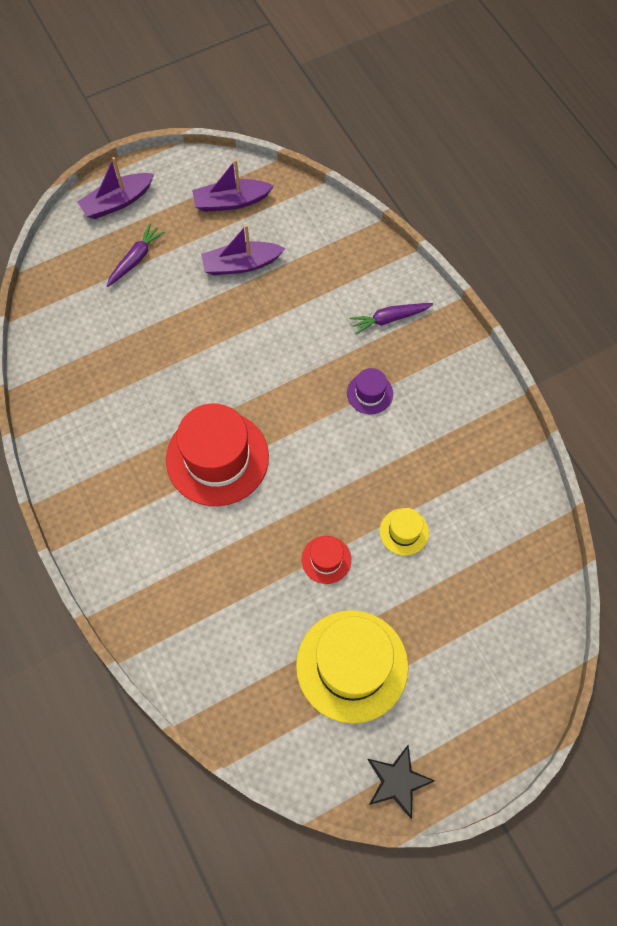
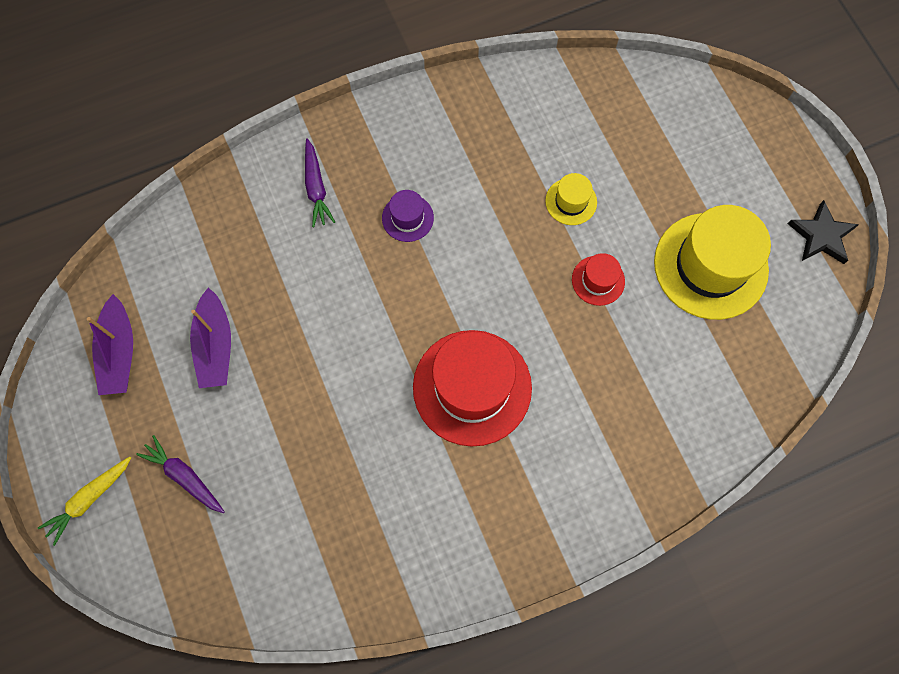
camera: 85 degrees left, 5 degrees up
(117, 202) = (89, 499): purple boat -> yellow carrot

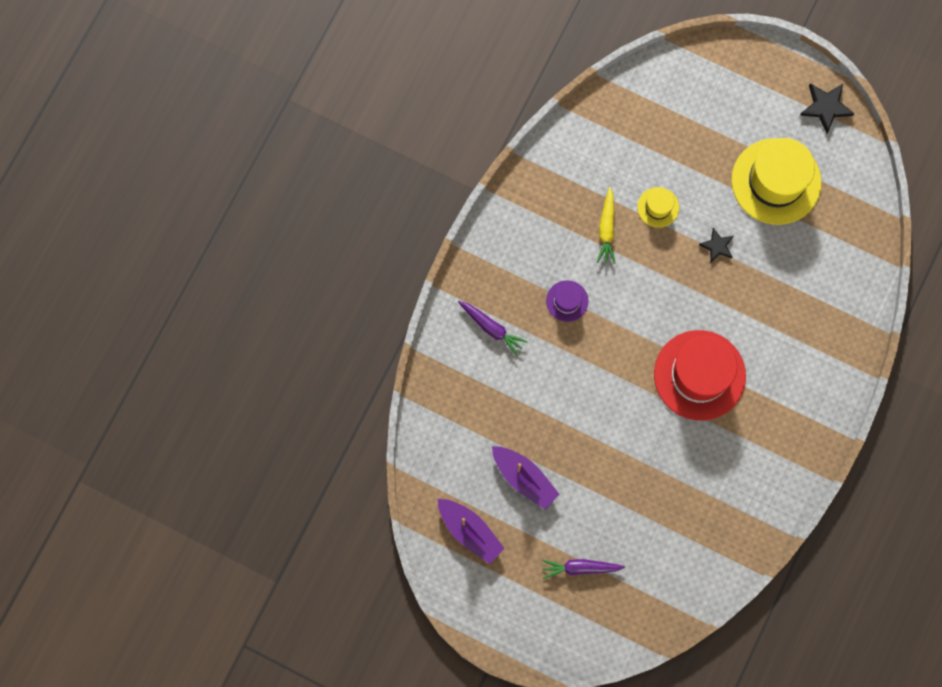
camera: 40 degrees left, 5 degrees up
(89, 499) = (537, 627): yellow carrot -> yellow carrot (606, 229)
(598, 280) = (717, 246): red hat -> black star

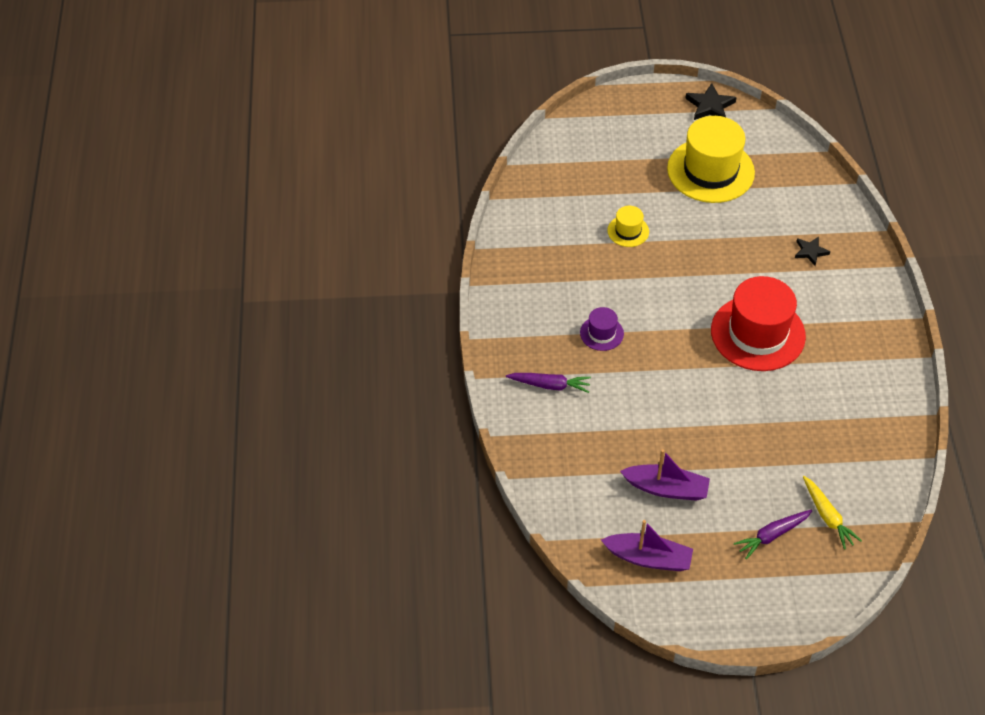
camera: 30 degrees left, 25 degrees down
(606, 229) = (596, 266): yellow carrot -> yellow carrot (827, 517)
(717, 246) = (698, 235): black star -> black star (810, 252)

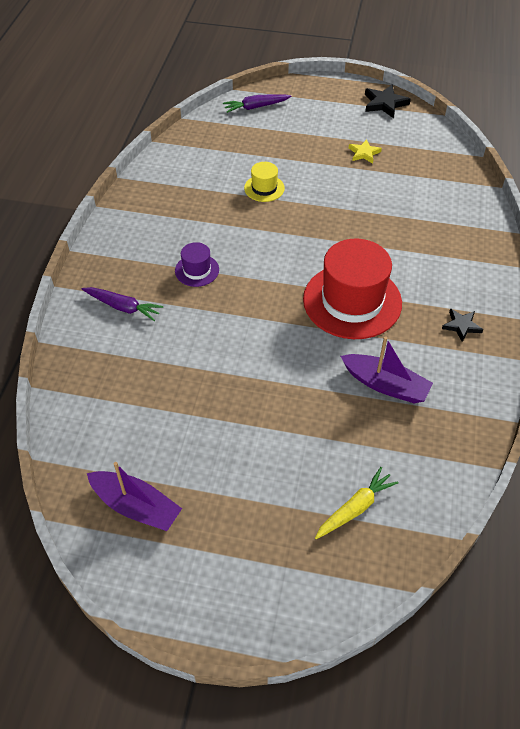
camera: 15 degrees right, 0 degrees up
(666, 488) = (190, 435): purple boat -> purple boat (385, 385)
(710, 170) = (364, 153): yellow hat -> yellow star
(772, 535) = (283, 514): purple carrot -> purple carrot (256, 107)
(810, 252) = (434, 238): black star -> black star (461, 326)
(827, 517) = (355, 508): yellow carrot -> yellow carrot turned 120 degrees counterclockwise

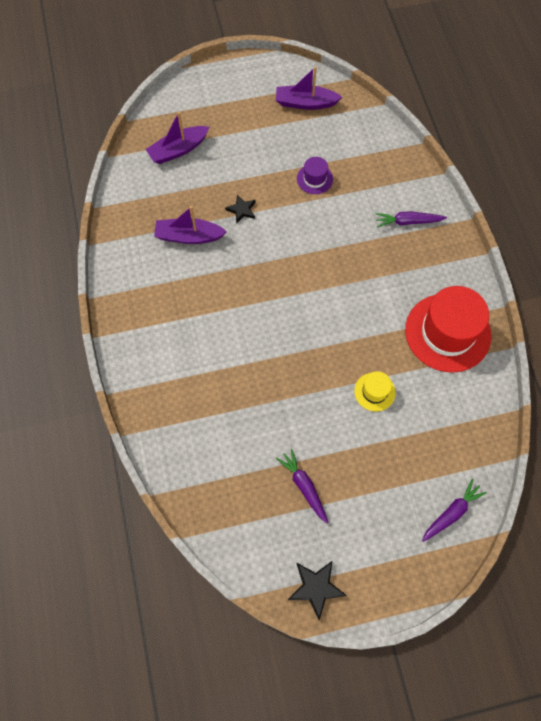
camera: 155 degrees right, 15 degrees up
(197, 270) = (376, 276): purple hat -> purple hat (314, 179)
(352, 301) = (241, 297): red hat -> red hat (447, 332)
(355, 508) = (178, 150): yellow carrot -> purple boat
(364, 153) = (304, 486): yellow star -> purple carrot
(461, 326) = (148, 309): black star -> black star (241, 210)

